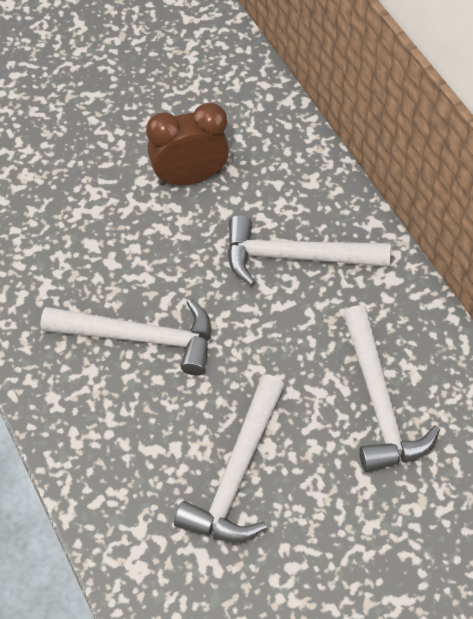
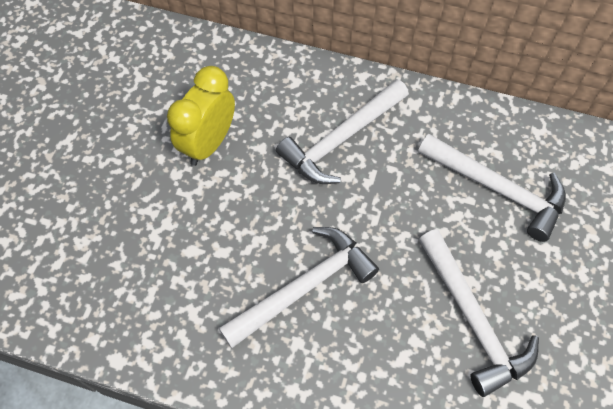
camera: 45 degrees left, 5 degrees up
(189, 177) = (209, 143): brown clock -> yellow clock

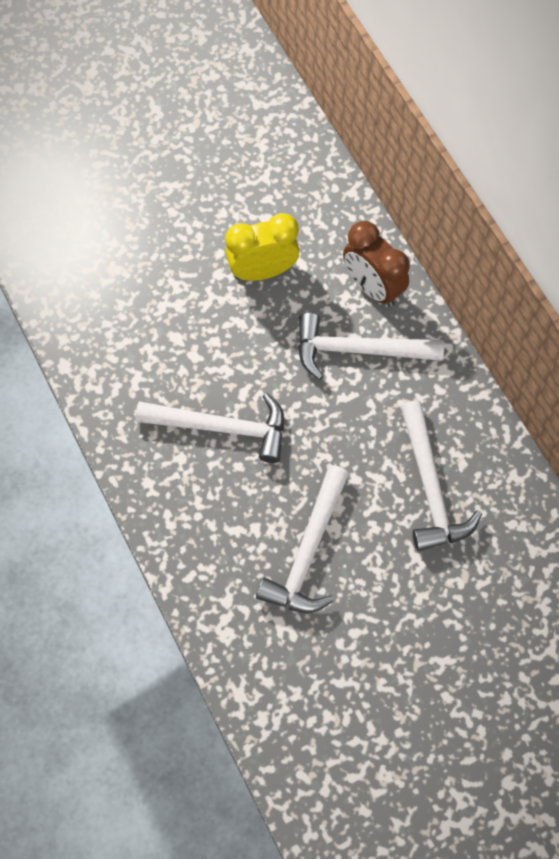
camera: 45 degrees right, 5 degrees up
(302, 89) = (372, 287): none -> brown clock

